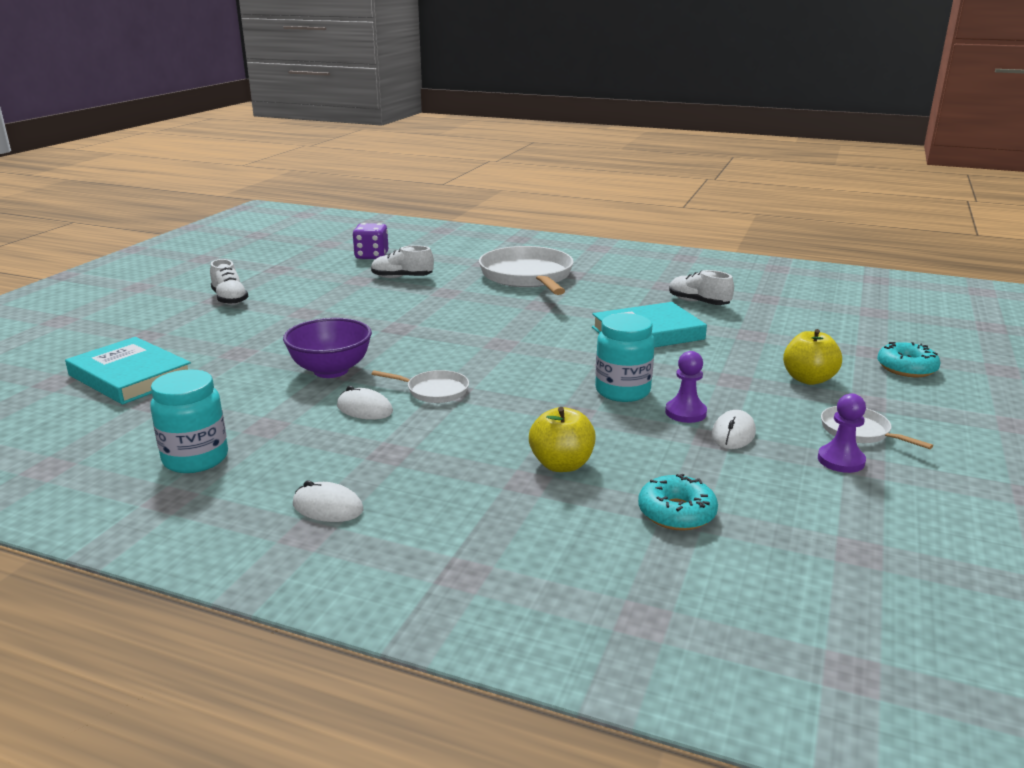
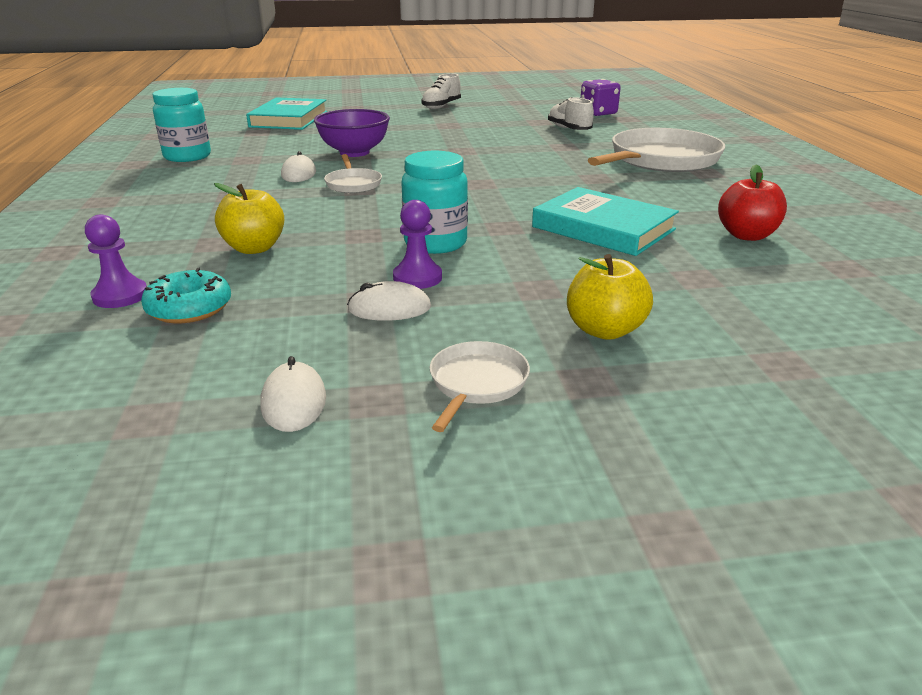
camera: 60 degrees right, 5 degrees up
(328, 507) = (139, 198): white mouse -> white mouse (293, 401)
(698, 302) = (746, 235): white shoe -> red apple
(841, 460) = (377, 380): purple pawn -> purple pawn (120, 296)
(906, 368) = (764, 400): turquoise donut -> none

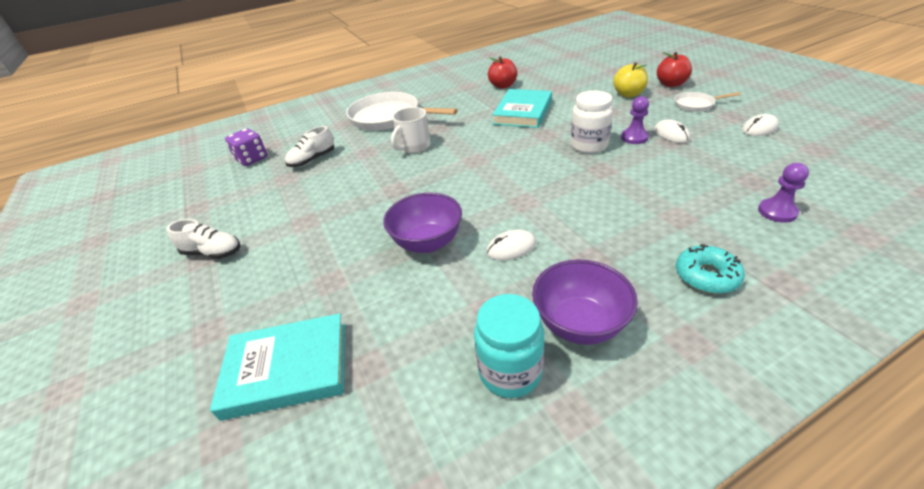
camera: 105 degrees left, 10 degrees up
(182, 177) = (579, 324): none -> purple bowl
(189, 308) = (750, 182): turquoise donut -> turquoise donut (706, 276)
(254, 248) = (665, 197): yellow apple -> none
(353, 184) = (515, 208): white pan -> none
(435, 243) = (589, 145): turquoise jar -> white jar
(553, 163) = (414, 146): none -> white mug
(627, 404) = (671, 84): none -> red apple

